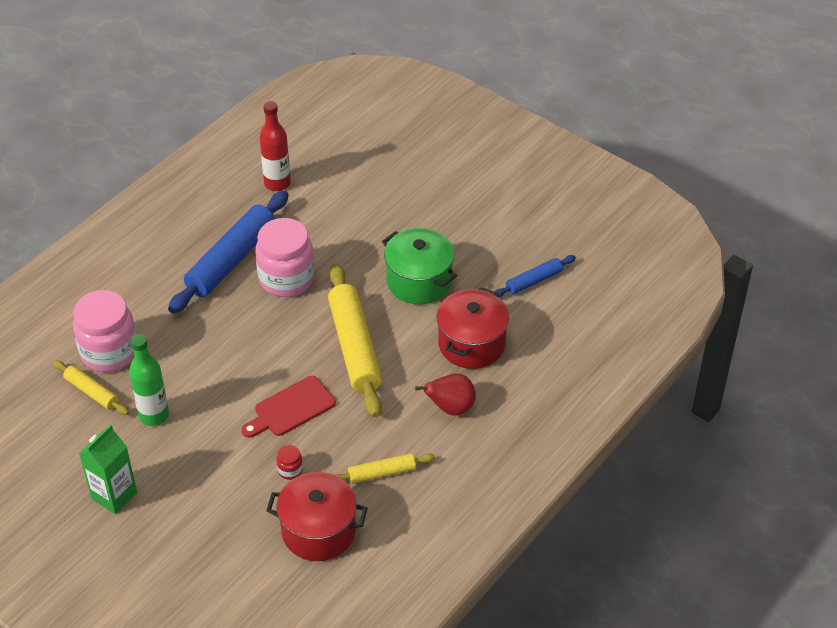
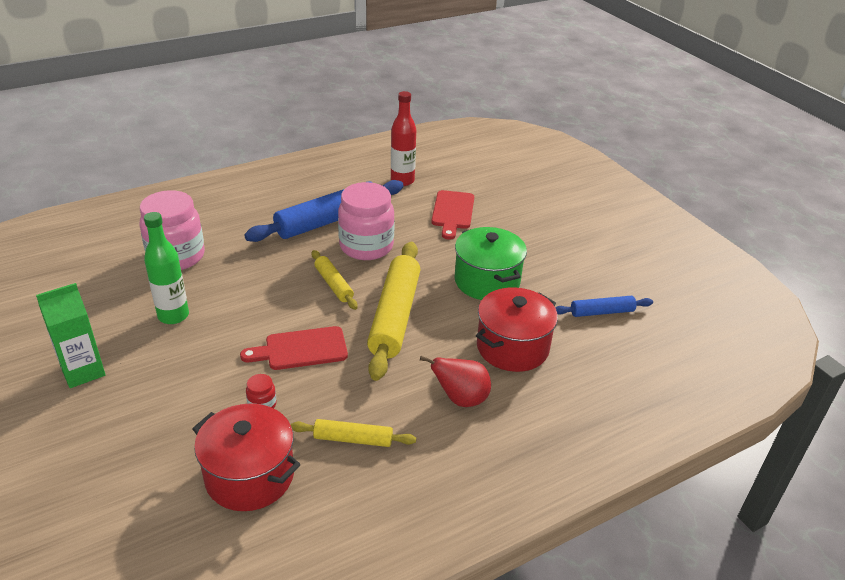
camera: 20 degrees right, 10 degrees down
(92, 392) = (137, 281): yellow rolling pin -> yellow rolling pin (333, 284)
(348, 209) = (452, 212): none -> red cutting board

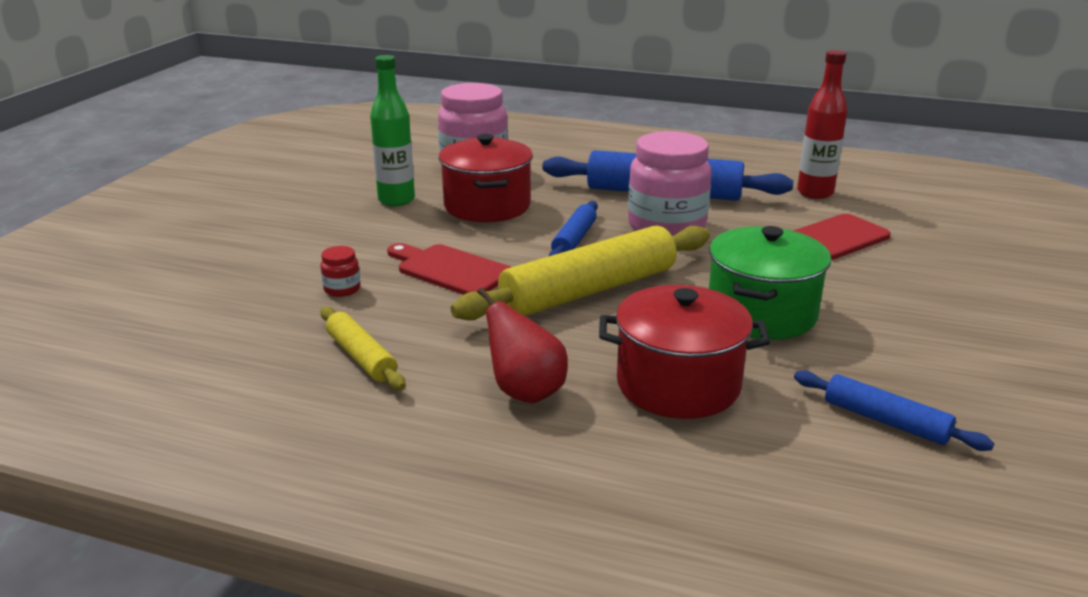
camera: 50 degrees right, 10 degrees down
(83, 371) = (272, 203): green carton -> none
(250, 476) = (238, 329): red pot -> red pot (487, 206)
(333, 284) = (574, 240): yellow rolling pin -> blue rolling pin

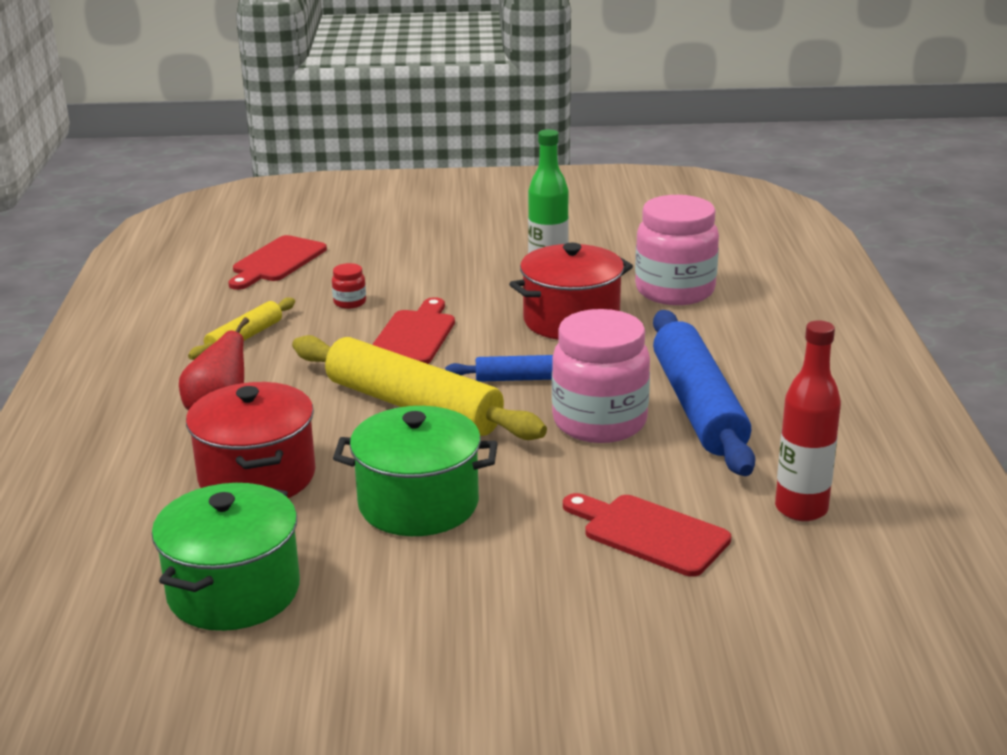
camera: 70 degrees right, 0 degrees up
(184, 315) = (276, 262): none -> red cutting board
(885, 421) = (234, 591): blue rolling pin -> green pot

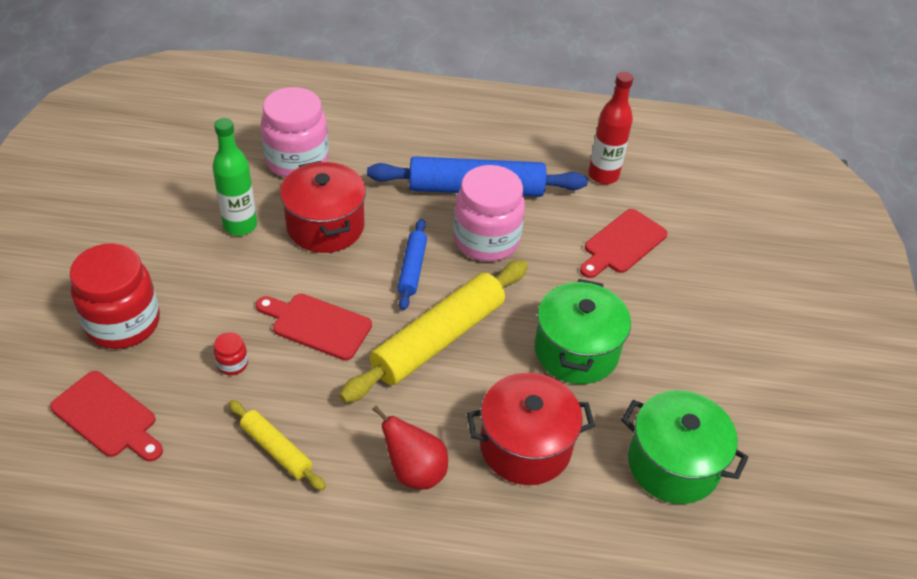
camera: 85 degrees left, 20 degrees up
(390, 249) = (123, 323): none -> red jar

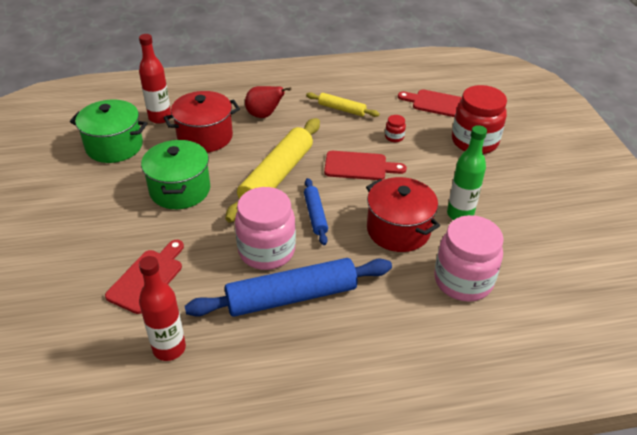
camera: 165 degrees right, 5 degrees down
(596, 516) = (160, 118): none -> red bottle

